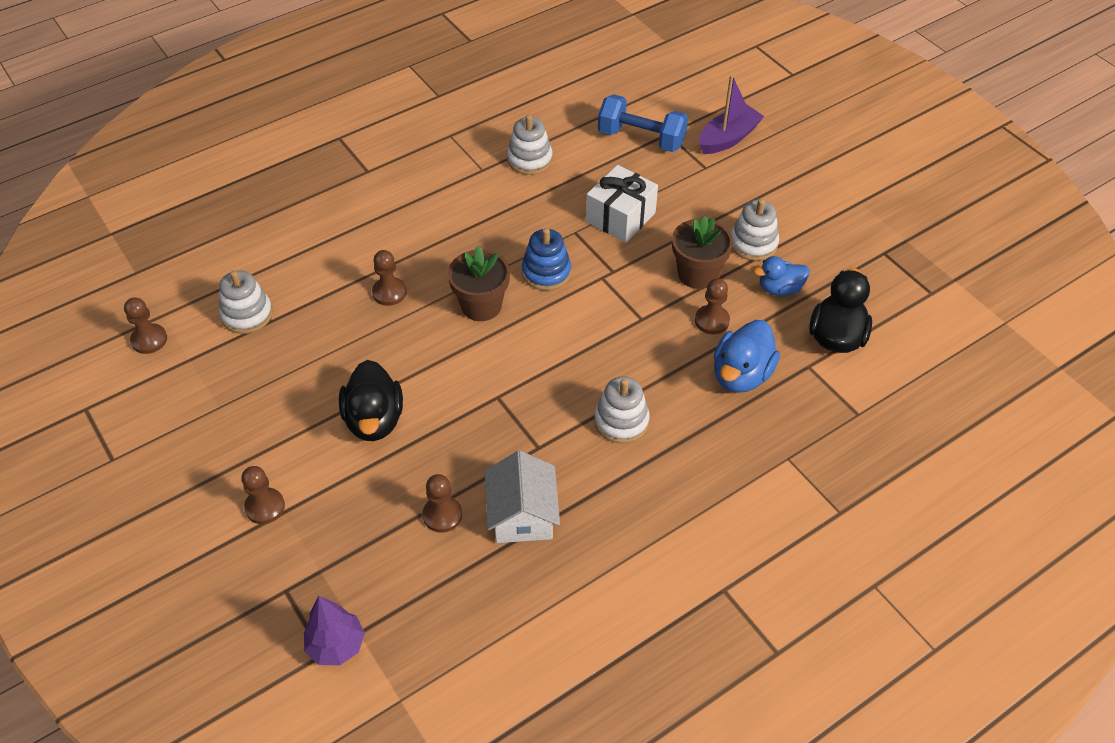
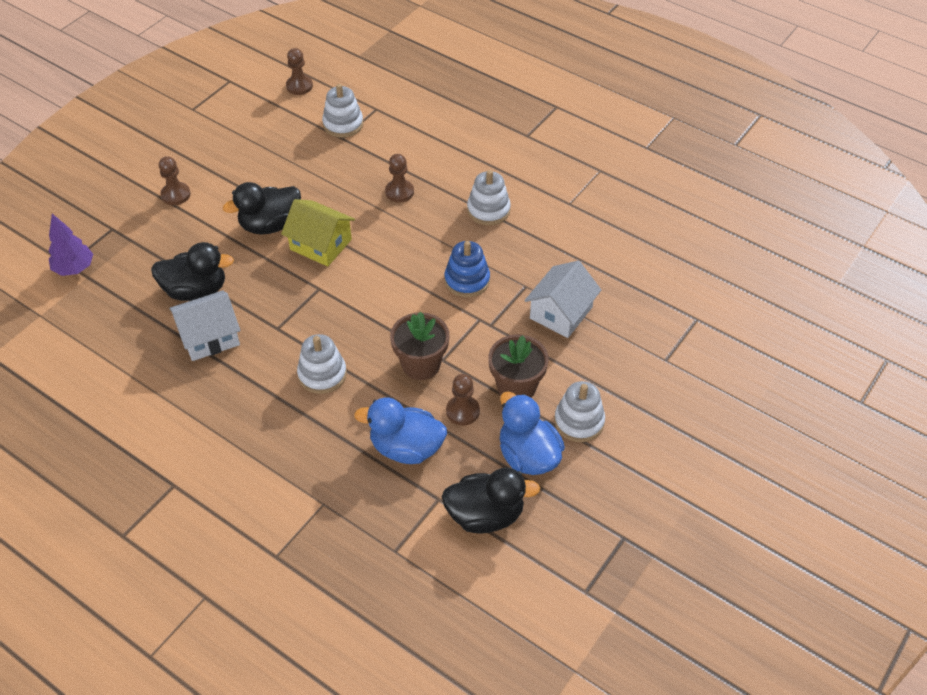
camera: 70 degrees right, 0 degrees up
(431, 380) = (320, 244): none -> yellow house
(442, 515) = (196, 290): brown pawn -> black duck
(481, 306) = (410, 250): brown flower pot -> brown flower pot (421, 364)
(529, 159) = (600, 230): white stacking toy -> white stacking toy (488, 210)
(620, 217) = (561, 313): white gift -> white house
(641, 139) = (676, 301): blue dumbbell -> none
(728, 138) = (719, 368): purple boat -> none
(779, 289) = (528, 456): blue duck -> blue duck, size x1.55

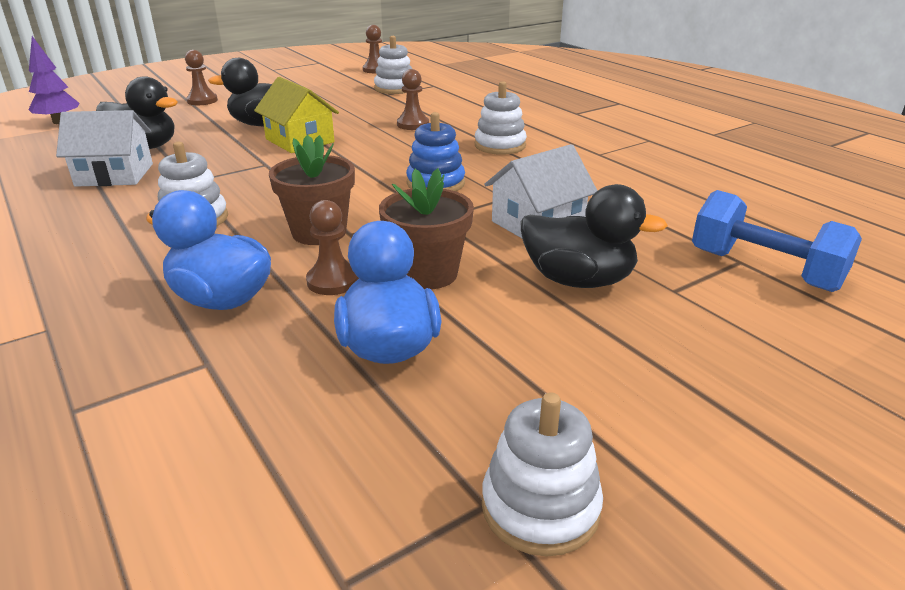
camera: 20 degrees right, 20 degrees down
(485, 515) = (258, 402): black duck -> black duck (578, 280)
(579, 421) = (497, 326): white stacking toy -> white stacking toy (540, 507)
(712, 324) = (764, 270): none -> blue dumbbell

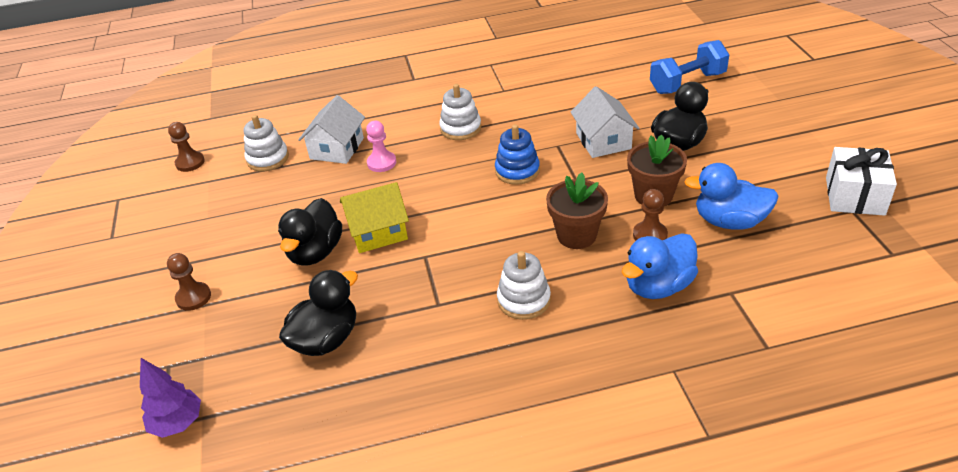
camera: 65 degrees left, 10 degrees up
(115, 175) = (394, 357): white house -> white house (337, 148)
(413, 124) = (381, 163): brown pawn -> pink pawn
(540, 507) = (854, 196): white stacking toy -> white gift

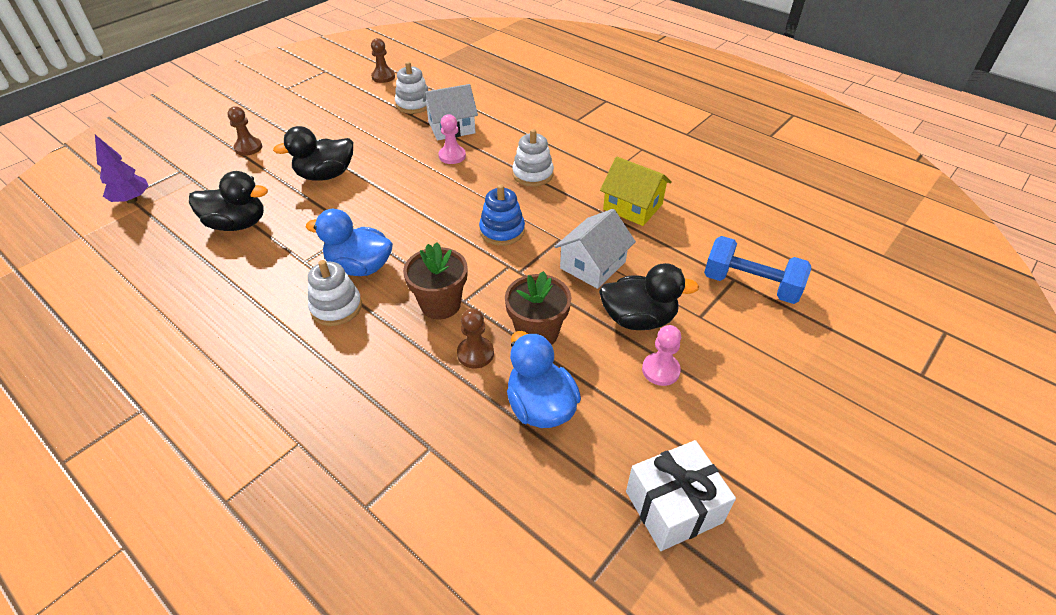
camera: 50 degrees right, 5 degrees up
(378, 232) = (368, 193): yellow house -> yellow house (632, 207)
(658, 286) = (406, 388): blue duck -> blue duck (360, 267)
(736, 153) = (660, 370): none -> pink pawn

